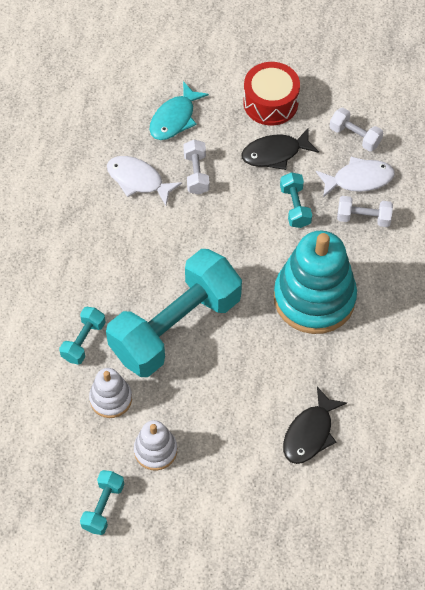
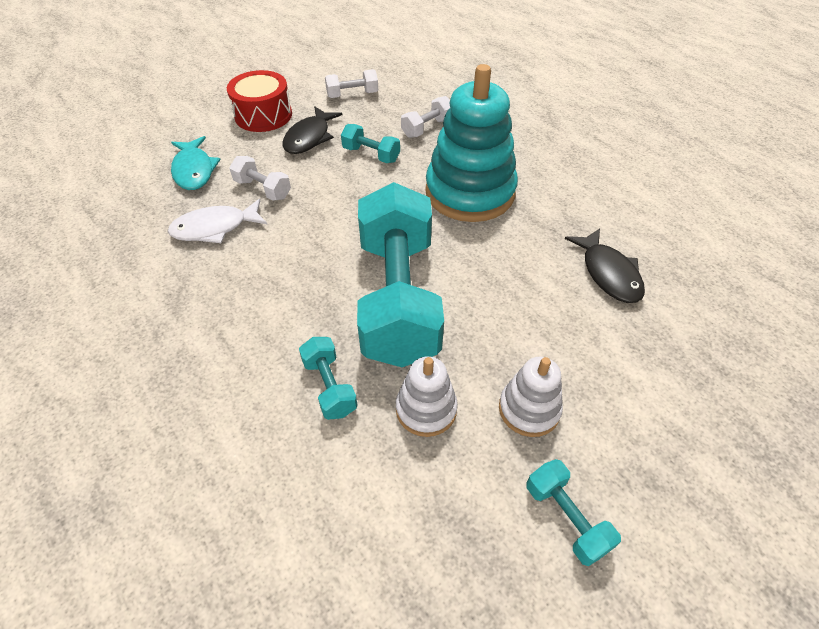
camera: 50 degrees left, 10 degrees down
(359, 179) = (391, 112): white fish -> none

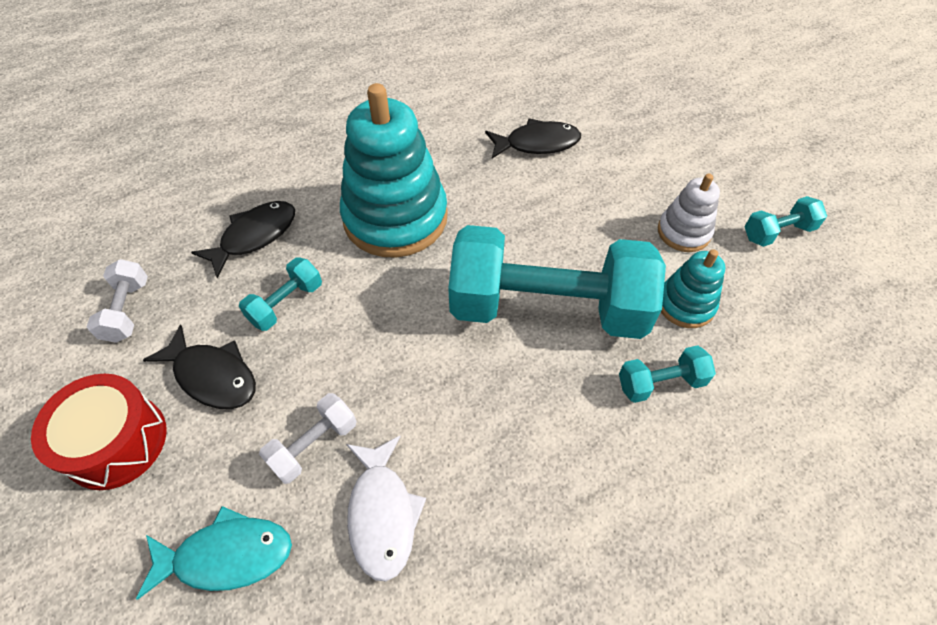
camera: 80 degrees left, 5 degrees up
(426, 409) = (685, 304): white stacking toy -> turquoise stacking toy
(427, 128) = (254, 236): white dumbbell -> black fish

